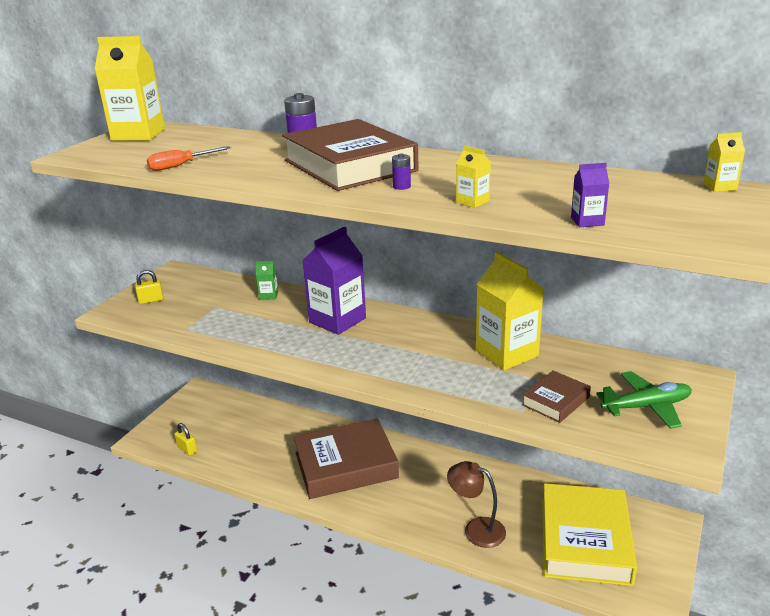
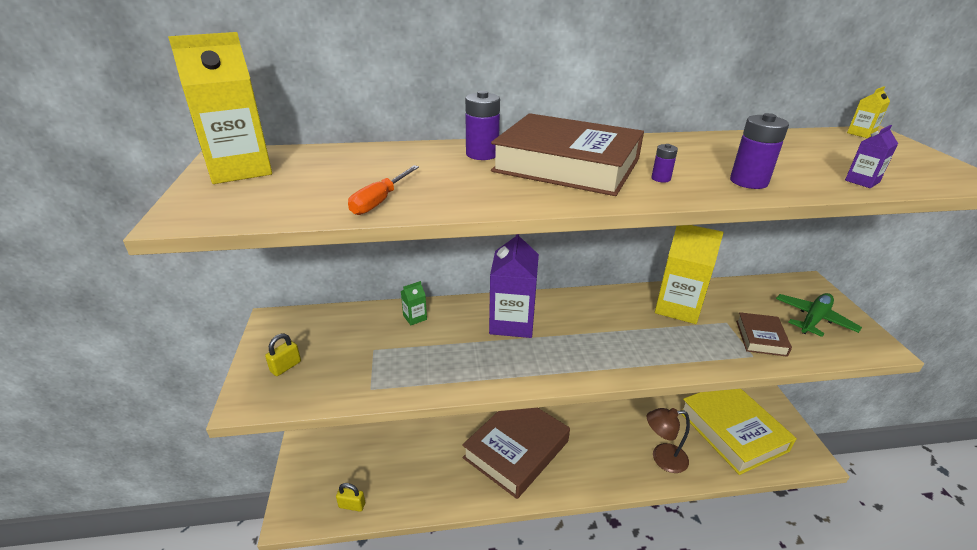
camera: 35 degrees left, 5 degrees up
(472, 202) = (748, 181): yellow carton -> purple battery

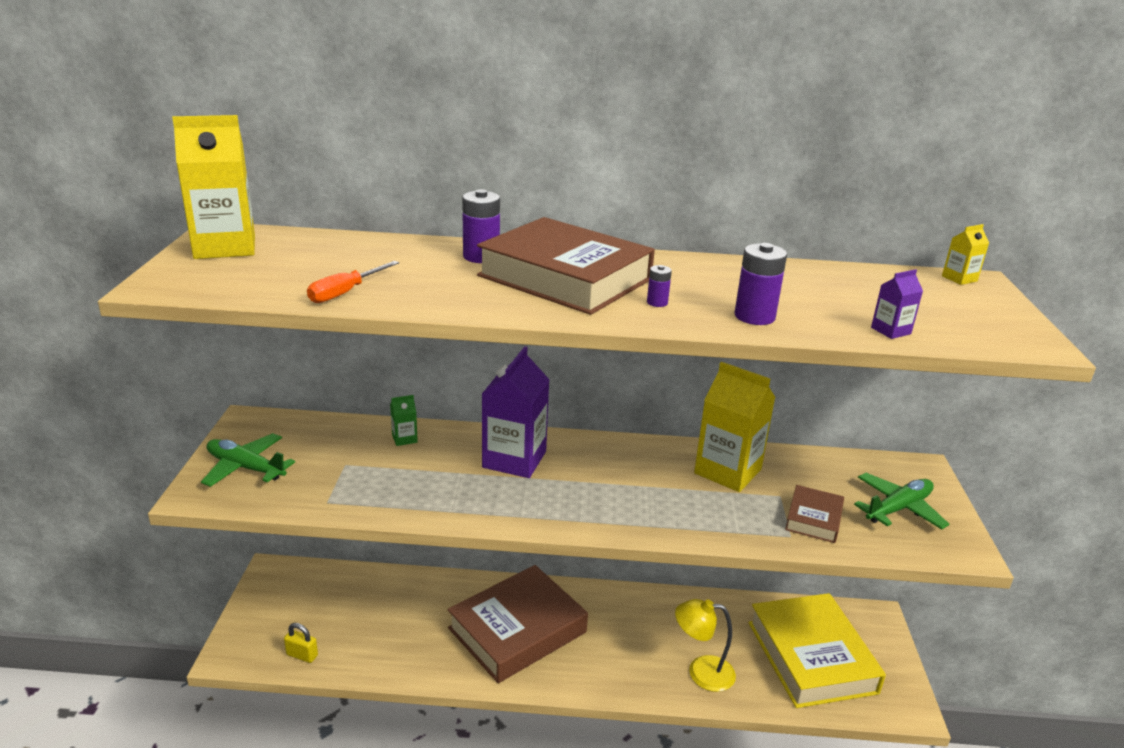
camera: 10 degrees right, 5 degrees down
(286, 367) = (246, 468): yellow padlock -> green plane
(662, 458) = (701, 672): brown lamp -> yellow lamp

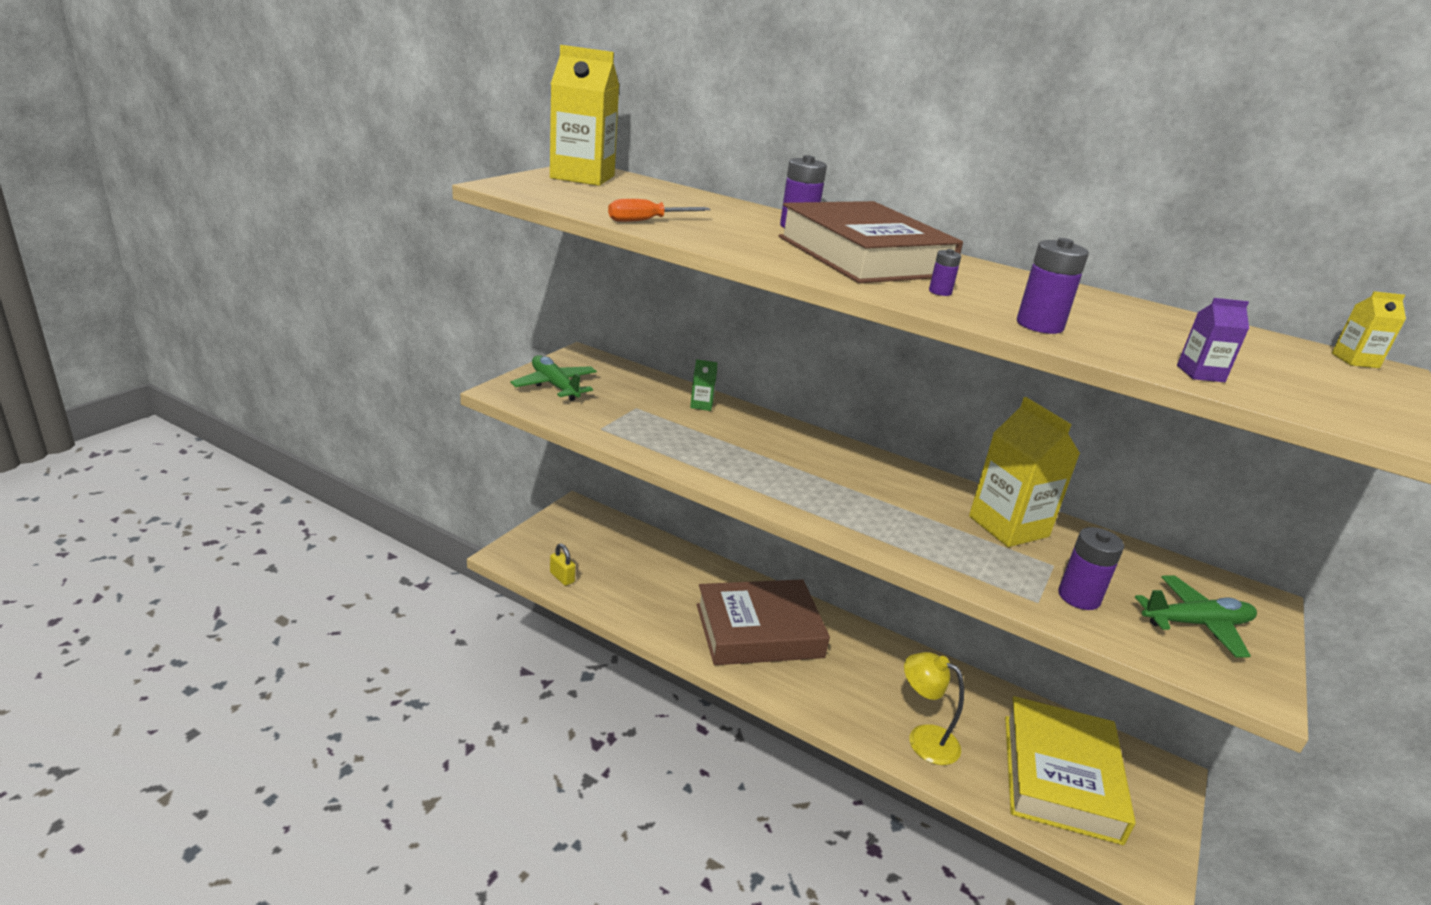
camera: 25 degrees right, 0 degrees up
(514, 459) = (790, 449): purple carton -> none
(813, 519) = (1079, 597): brown book -> purple battery

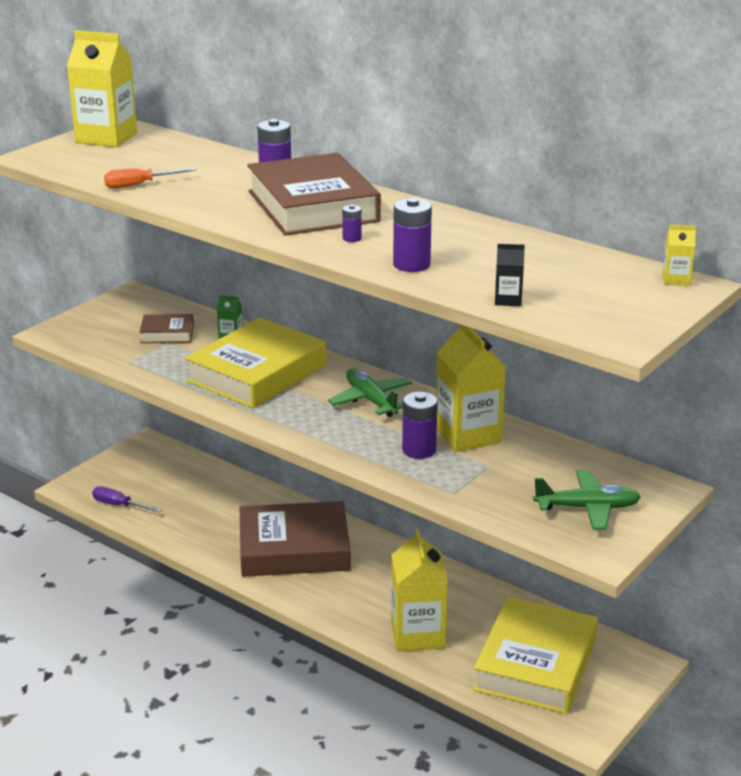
camera: 10 degrees right, 0 degrees up
(555, 386) = (99, 325): green plane -> green plane (371, 400)
(562, 577) = (119, 505): yellow padlock -> purple screwdriver
(632, 398) = (167, 333): none -> brown book
(747, 446) = (257, 373): none -> yellow book
(923, 739) = (418, 634): yellow lamp -> yellow carton
(1079, 597) = (493, 489): purple battery -> purple battery (419, 450)
(1200, 374) = (508, 300): purple carton -> black carton

